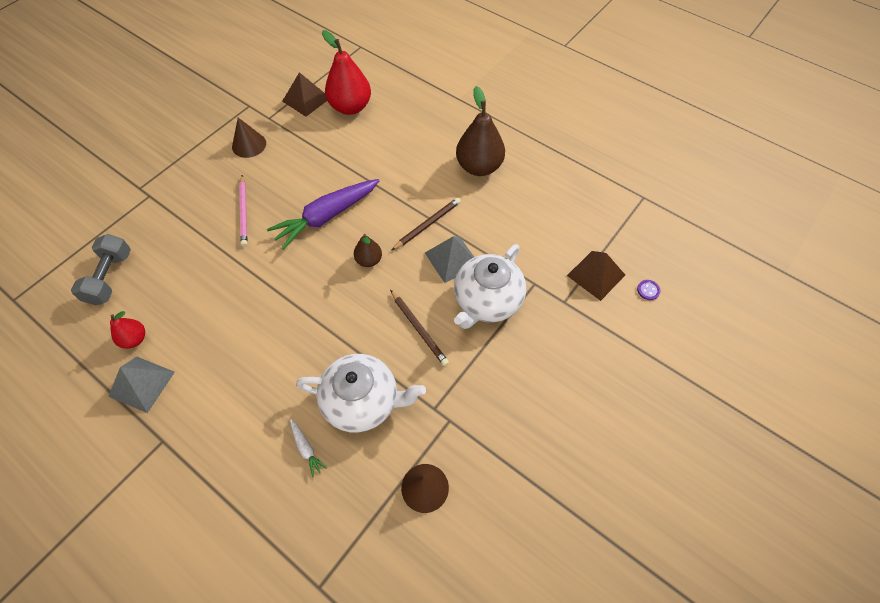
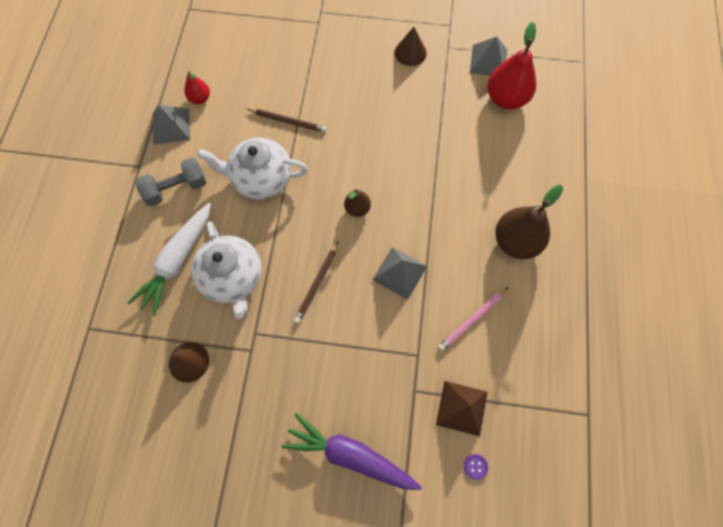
camera: 60 degrees right, 10 degrees up
(110, 277) = (237, 49): grey dumbbell -> grey dumbbell (176, 188)
(244, 212) = (344, 93): pink pencil -> pink pencil (472, 320)
(306, 99) = (488, 61): brown pyramid -> grey pyramid
(306, 449) = (177, 261): white carrot -> white carrot, size x2.38
(326, 217) = (378, 152): purple carrot -> purple carrot (350, 455)
(427, 224) = (422, 233): brown pencil -> brown pencil (288, 121)
(487, 301) = (375, 324): white teapot -> white teapot (261, 178)

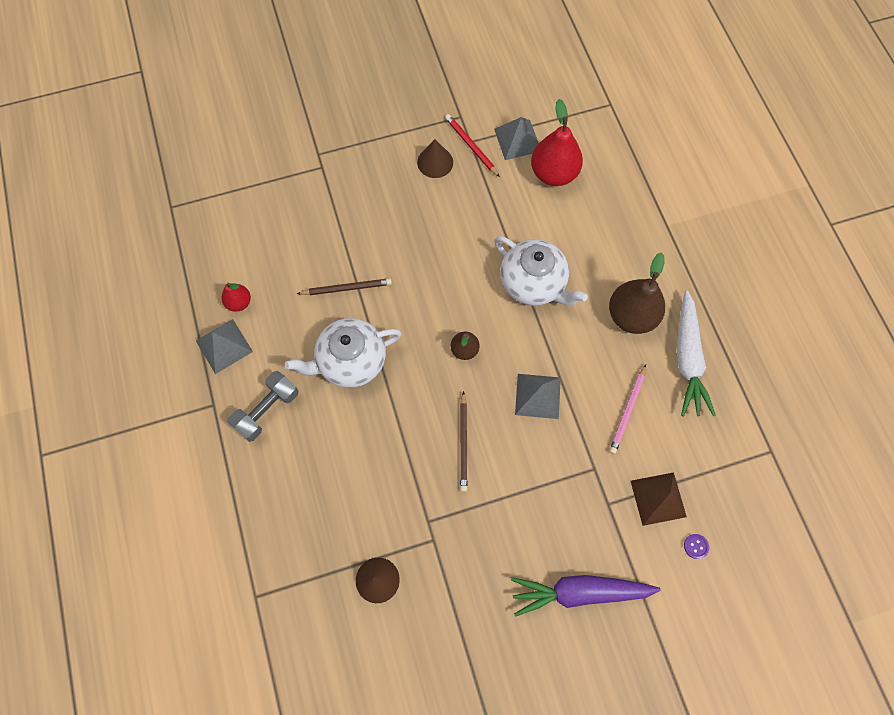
camera: 25 degrees left, 0 degrees up
(177, 261) = (310, 485): white carrot -> white carrot (687, 359)
(233, 277) = (376, 476): white teapot -> white teapot (533, 283)
(446, 51) = (471, 146): none -> red pencil

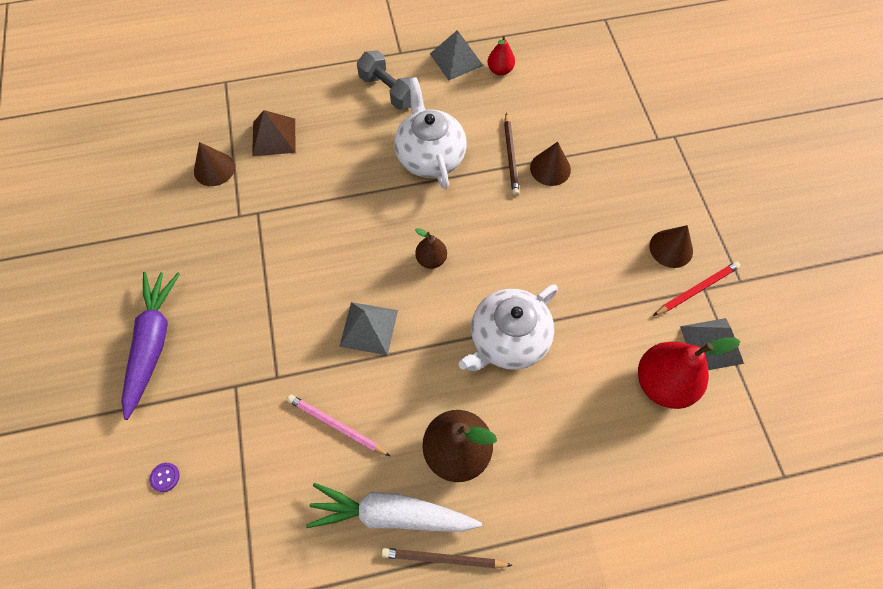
camera: 95 degrees right, 5 degrees down
(359, 254) = (550, 168): none -> brown cone
(463, 443) = (328, 250): brown pencil -> brown pencil (443, 559)
(658, 498) = (228, 443): brown pyramid -> brown pyramid (273, 137)

